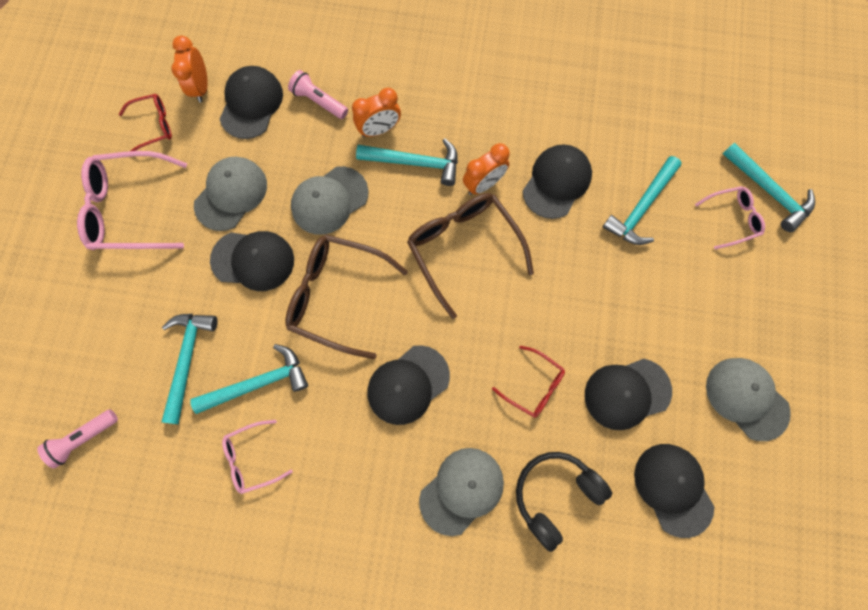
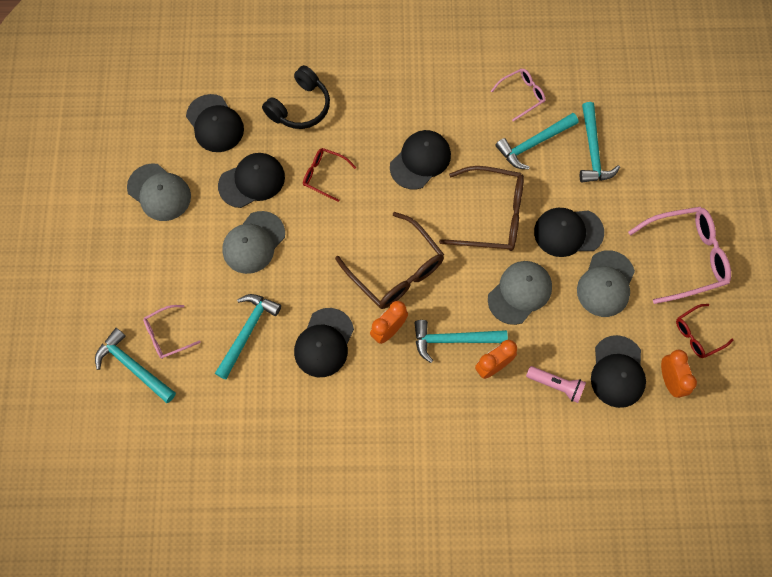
camera: 170 degrees right, 5 degrees down
(84, 438) = (647, 88): pink flashlight -> none
(462, 490) = (367, 99): grey cap -> grey cap (253, 242)

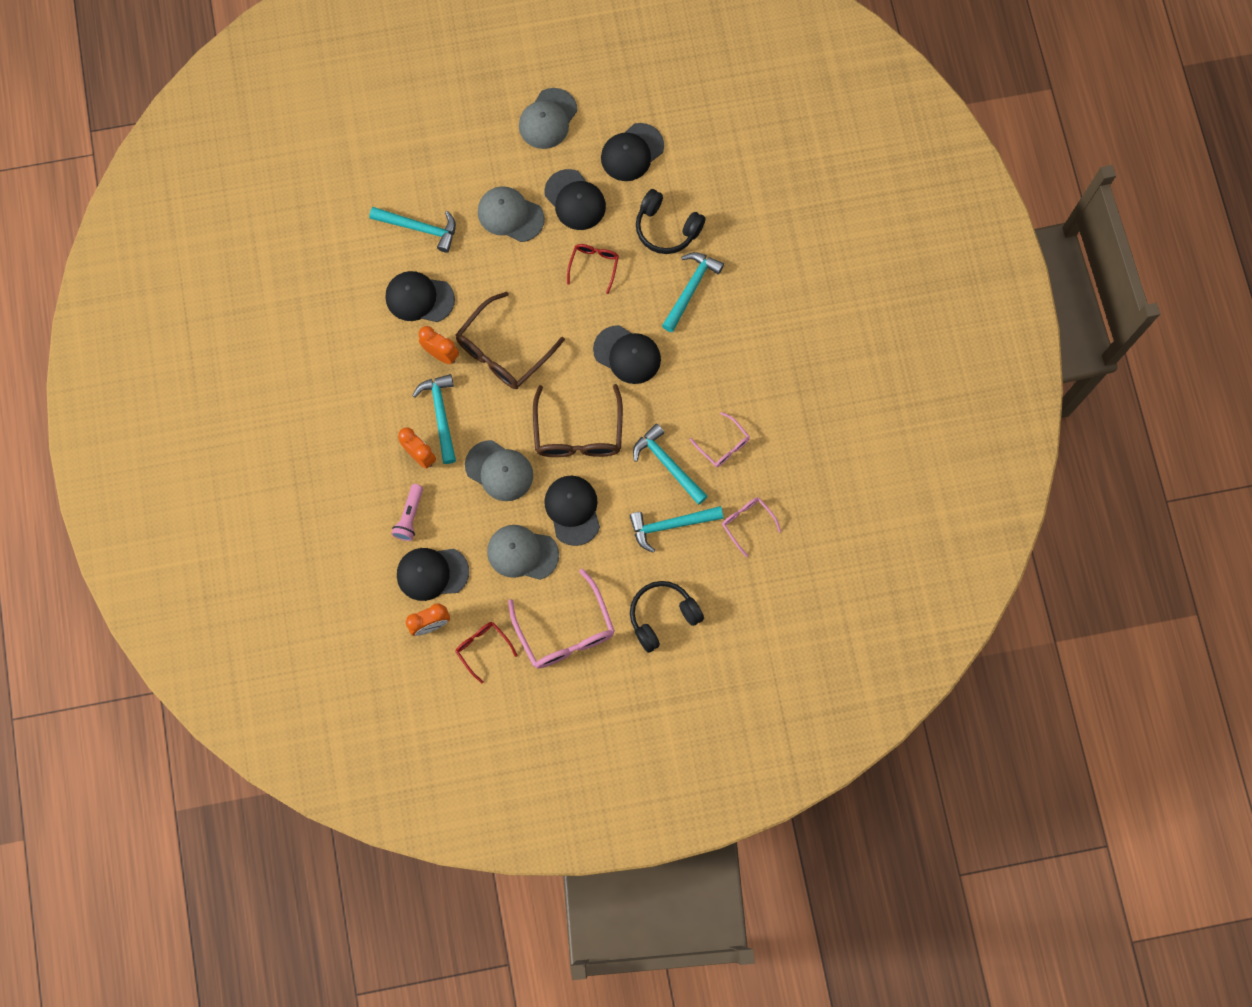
camera: 80 degrees right, 5 degrees up
(133, 366) = (371, 138): turquoise hammer -> turquoise hammer (691, 289)
(167, 335) = (405, 159): pink glasses -> pink glasses (747, 523)
(679, 171) = (662, 616): none -> black headphones

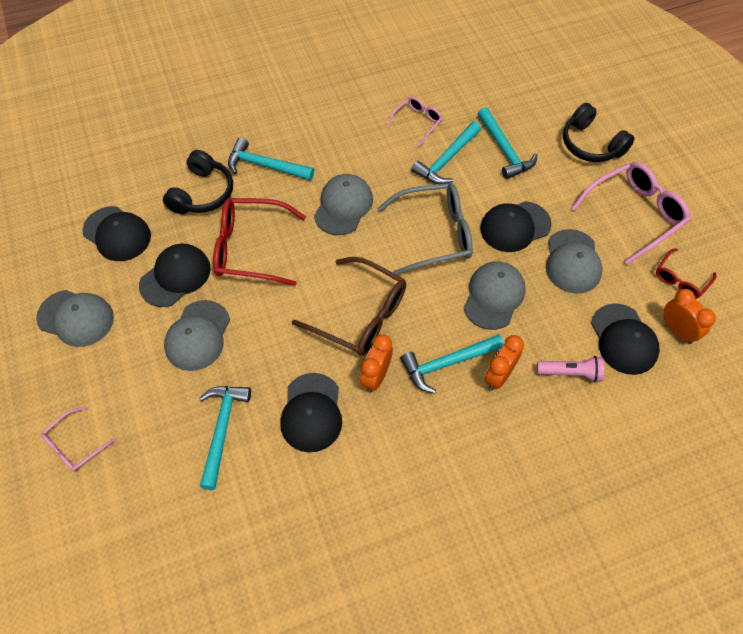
camera: 100 degrees left, 15 degrees down
(578, 433) = (434, 234): brown glasses -> grey glasses
(594, 266) = (250, 248): red glasses -> red glasses, size x1.84
(627, 354) = (343, 206): black cap -> grey cap
(747, 523) = (485, 98): pink glasses -> pink glasses (75, 445)

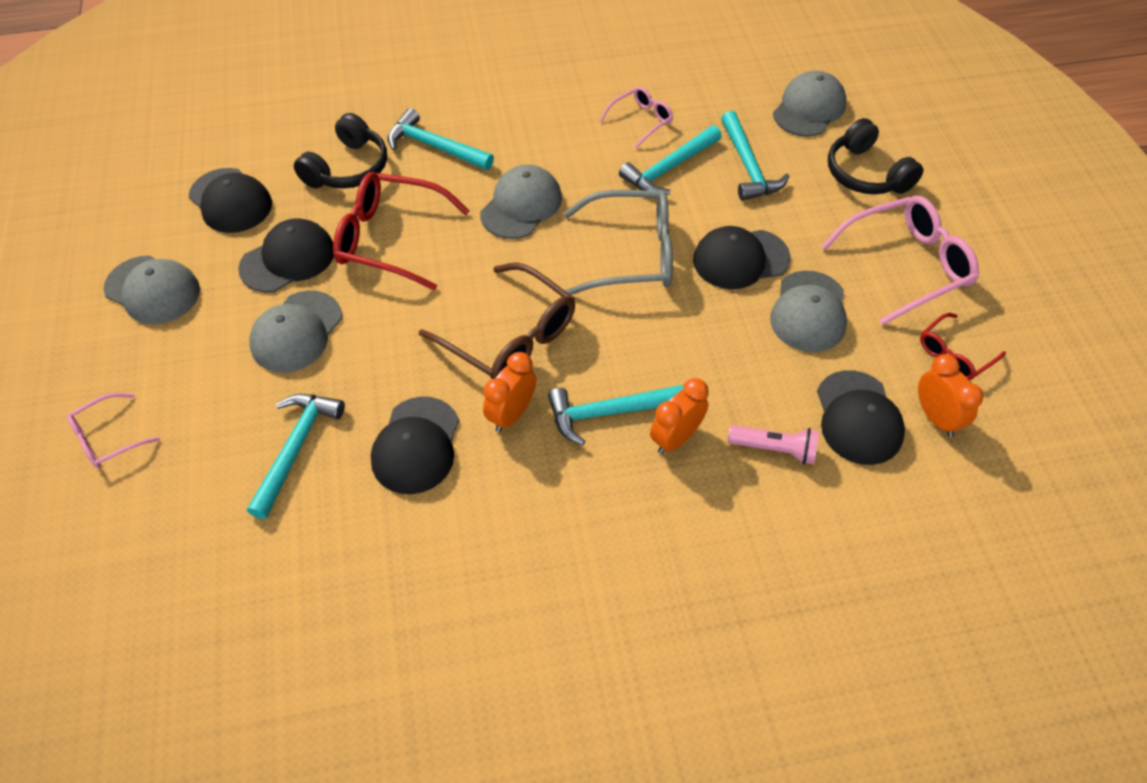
camera: 10 degrees right, 5 degrees down
(494, 296) = (692, 339): grey cap -> grey cap (809, 108)

